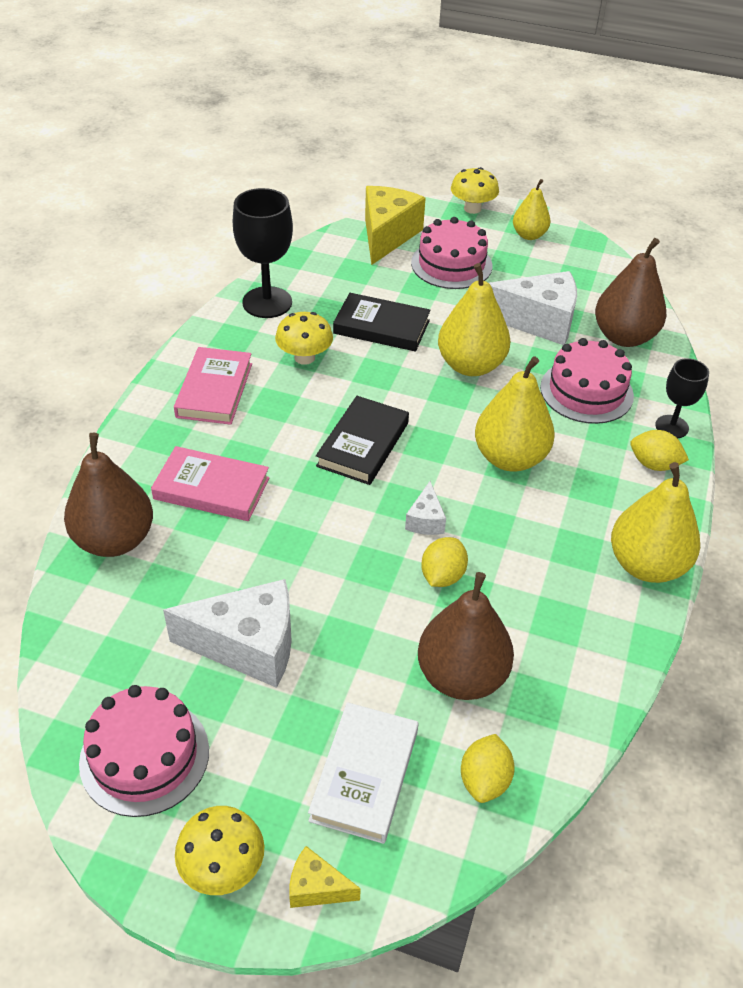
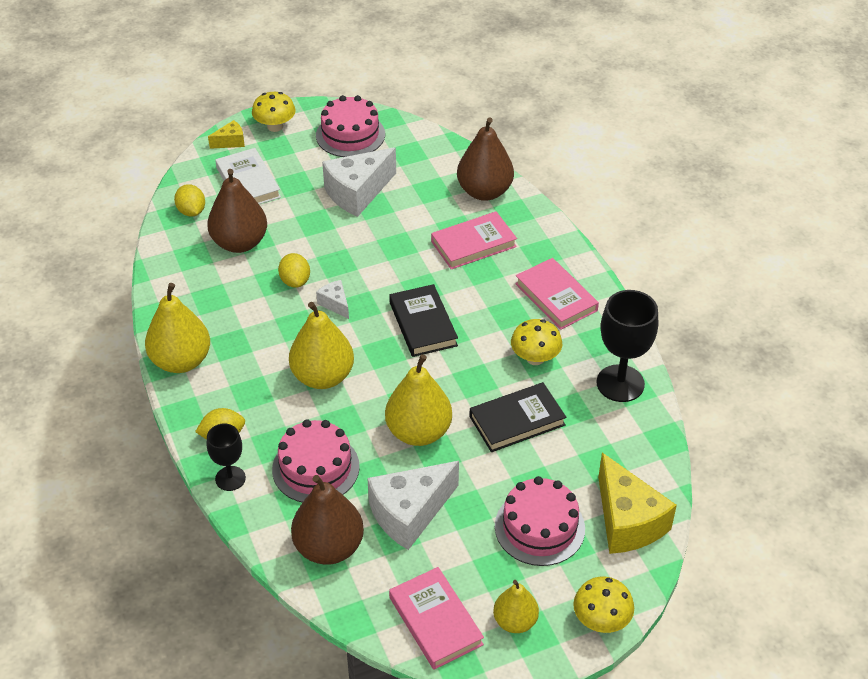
camera: 140 degrees right, 0 degrees up
(583, 262) = (435, 621): none -> pink book

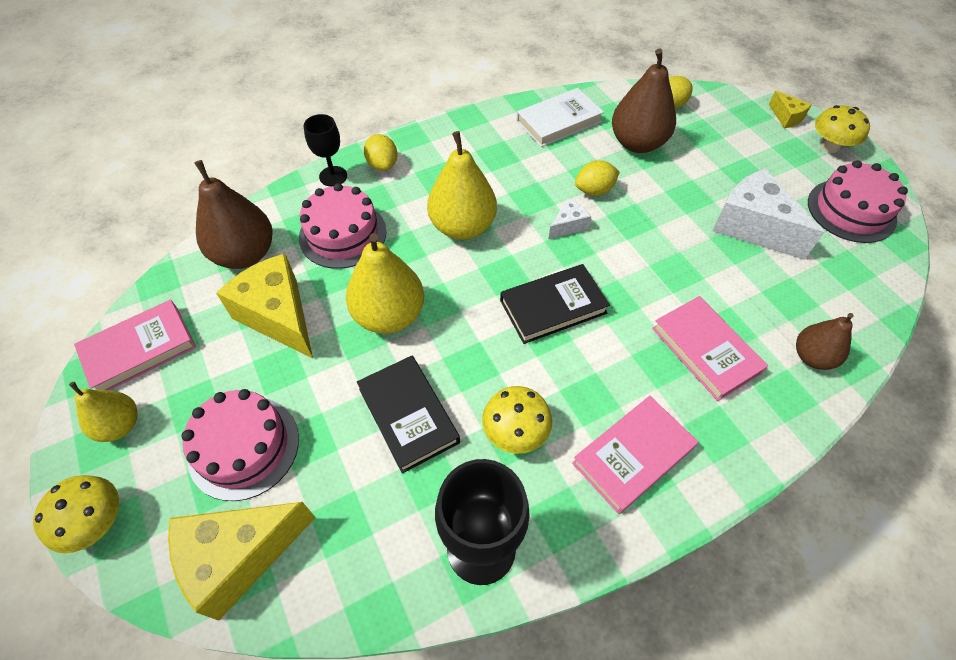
camera: 85 degrees right, 10 degrees up
(181, 361) = (472, 126): yellow pear -> none
(248, 182) = (729, 138): white book -> white book (559, 121)
(409, 513) = (278, 316): white cheese -> yellow cheese
(484, 192) = (812, 357): brown pear -> brown pear, size x0.61

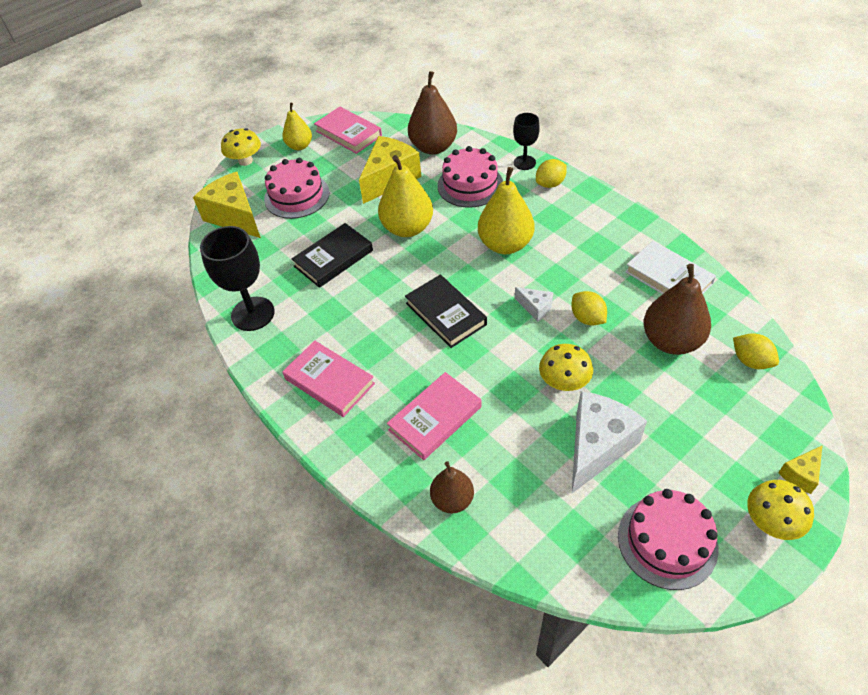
camera: 80 degrees right, 5 degrees down
(515, 432) = (333, 313): yellow mushroom -> yellow mushroom (564, 382)

